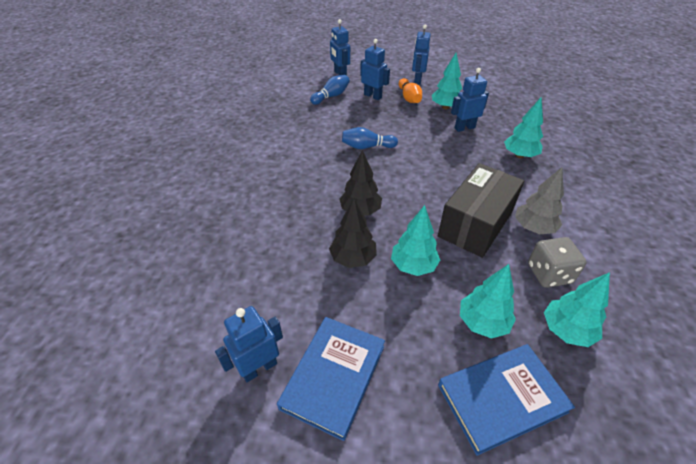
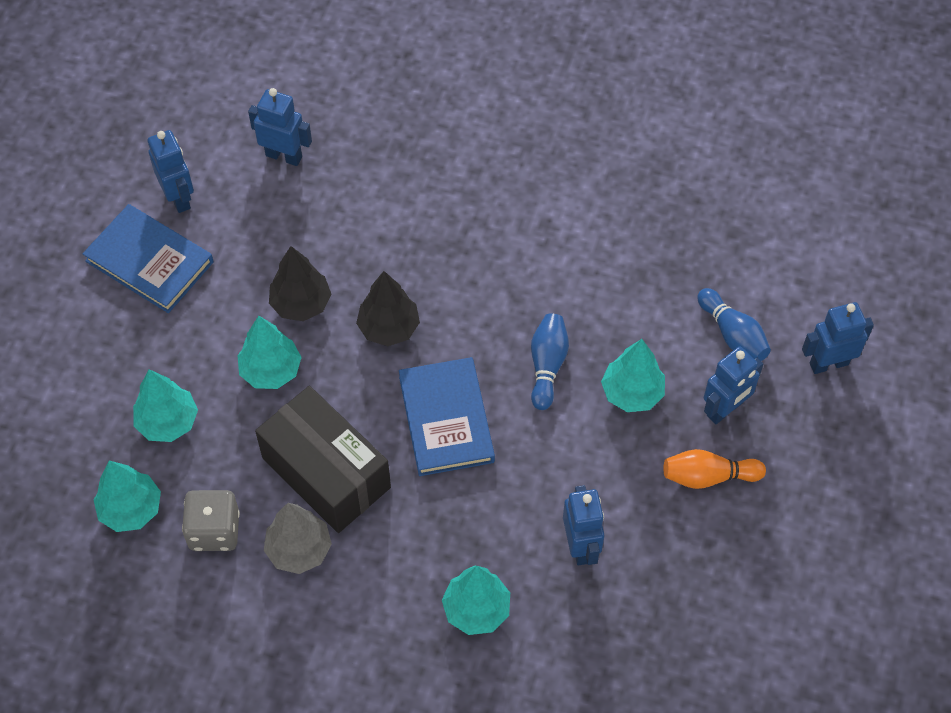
camera: 100 degrees right, 15 degrees up
(417, 80) = (787, 514): blue robot -> blue robot (284, 156)
(445, 107) = (662, 536): turquoise tree -> turquoise tree (632, 393)
(501, 398) = (79, 408): blue book -> blue book (446, 419)

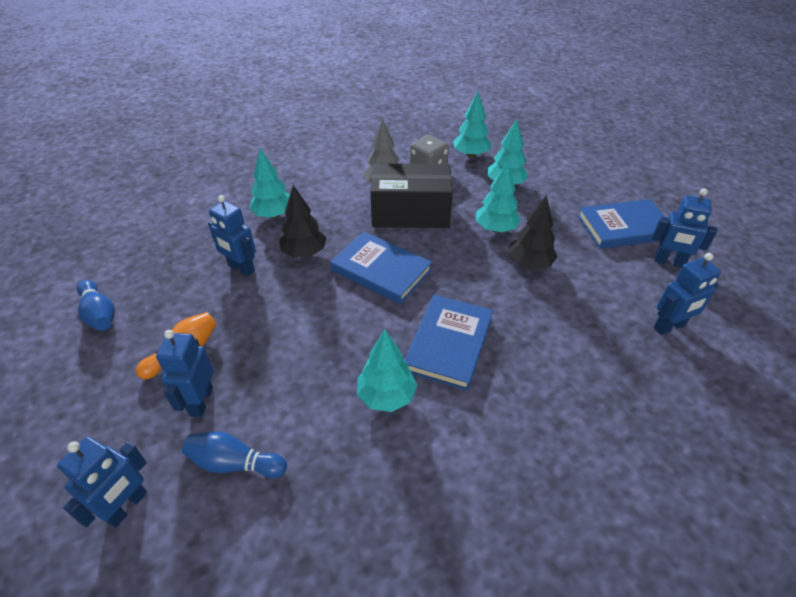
camera: 135 degrees right, 15 degrees down
(389, 328) = (470, 287): black tree -> black tree (304, 253)
(476, 292) = (448, 343): none -> blue book
(547, 365) = (354, 337): blue bowling pin -> blue bowling pin (99, 314)
(632, 393) = (281, 362): turquoise tree -> turquoise tree (386, 396)

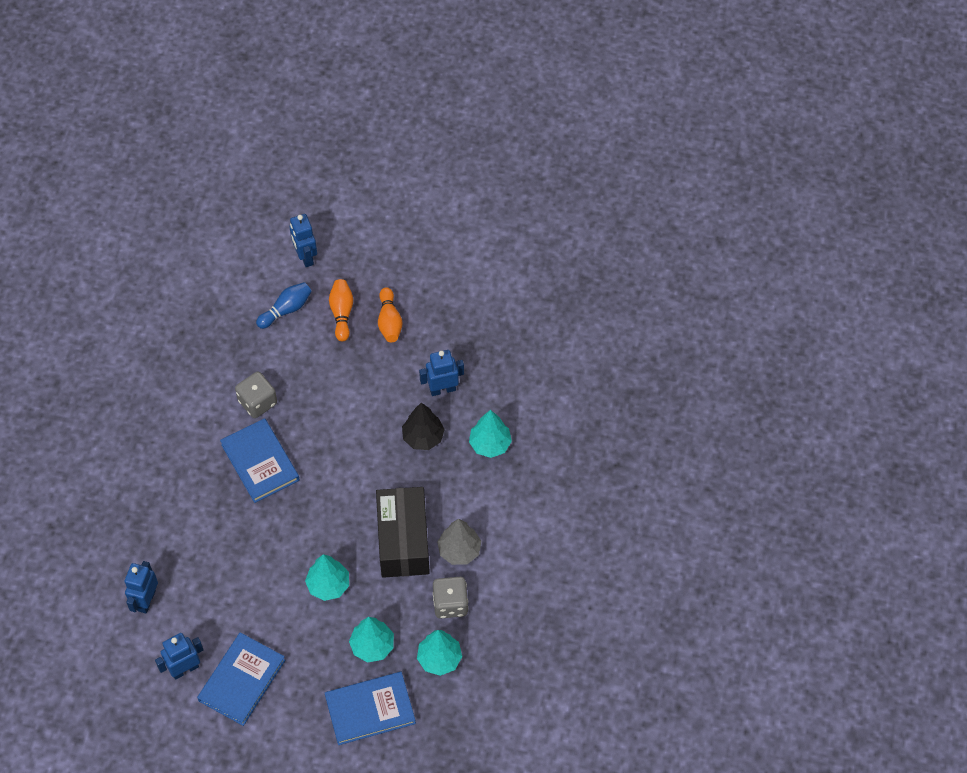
camera: 130 degrees right, 15 degrees up
(99, 314) = (468, 292): blue bowling pin -> none
(201, 401) = (342, 313): blue robot -> orange bowling pin
(381, 270) = (359, 472): blue book -> blue book (370, 709)
(386, 396) = (257, 402): turquoise tree -> grey dice
(410, 213) = (403, 541): black box -> black box turned 45 degrees counterclockwise
(529, 264) = (274, 572): black tree -> none

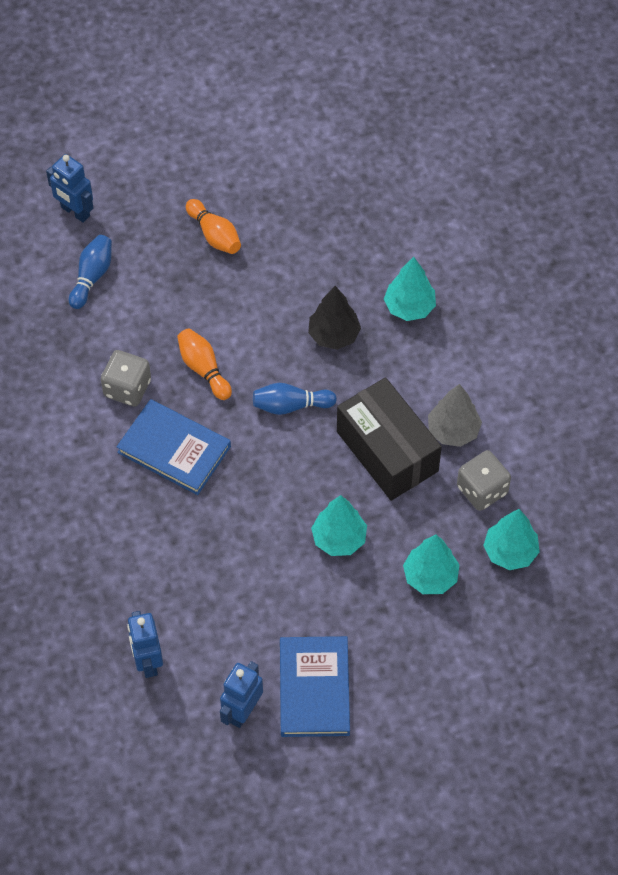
camera: 30 degrees left, 0 degrees up
(342, 313) = (156, 251): orange bowling pin -> orange bowling pin (204, 369)
(359, 472) = (291, 405): none -> blue bowling pin
(370, 709) = (474, 643): blue book -> none
(442, 389) = (320, 276): blue robot -> none

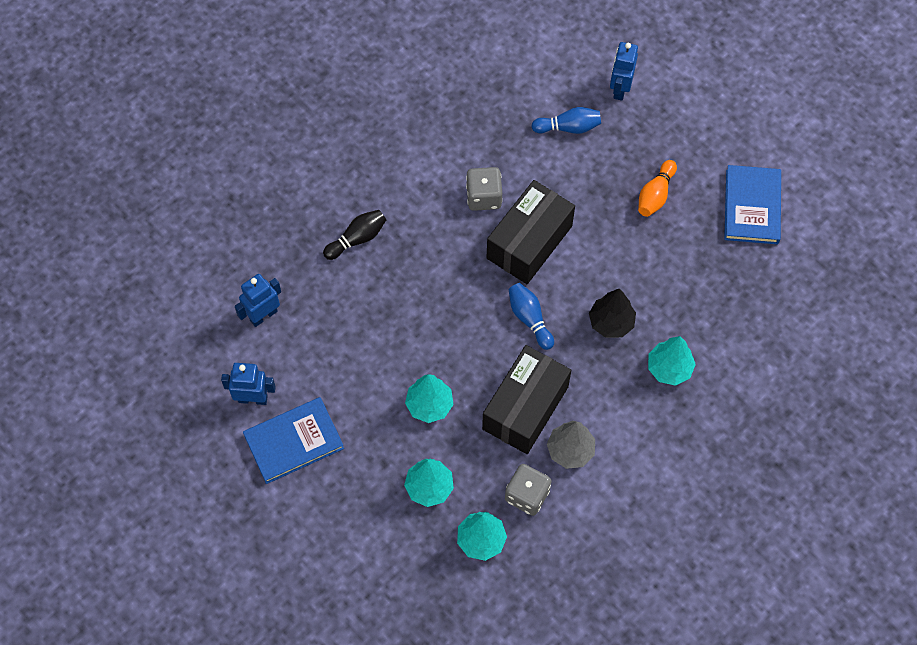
camera: 65 degrees right, 5 degrees up
(107, 530) = (357, 239): none -> black bowling pin
(174, 449) = (448, 253): blue book -> blue book (752, 207)
(204, 369) = (529, 242): orange bowling pin -> black box

